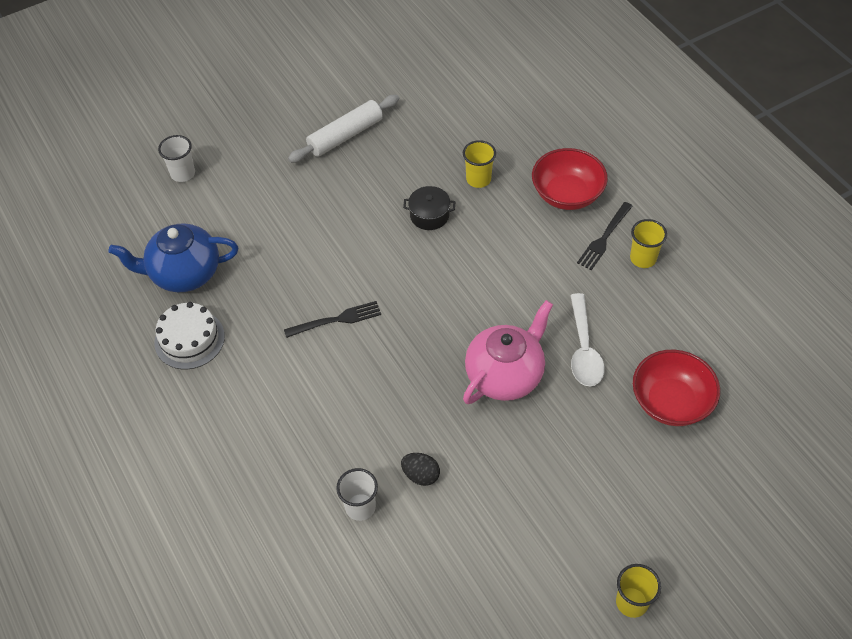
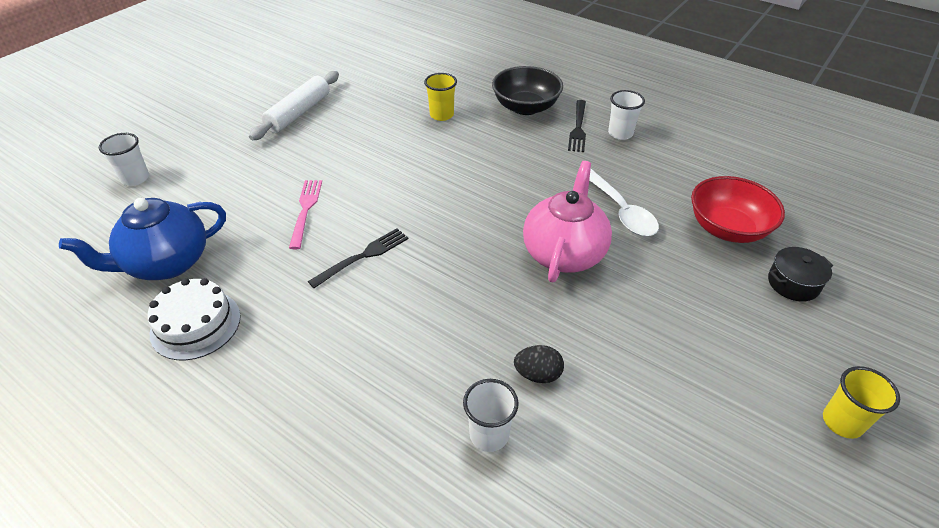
camera: 25 degrees left, 10 degrees down
(309, 255) = (305, 210): none -> pink fork
(429, 215) = (412, 150): black pot -> black pot (793, 283)
(567, 194) = (525, 107): red bowl -> black bowl
(643, 258) = (620, 133): yellow cup -> white cup

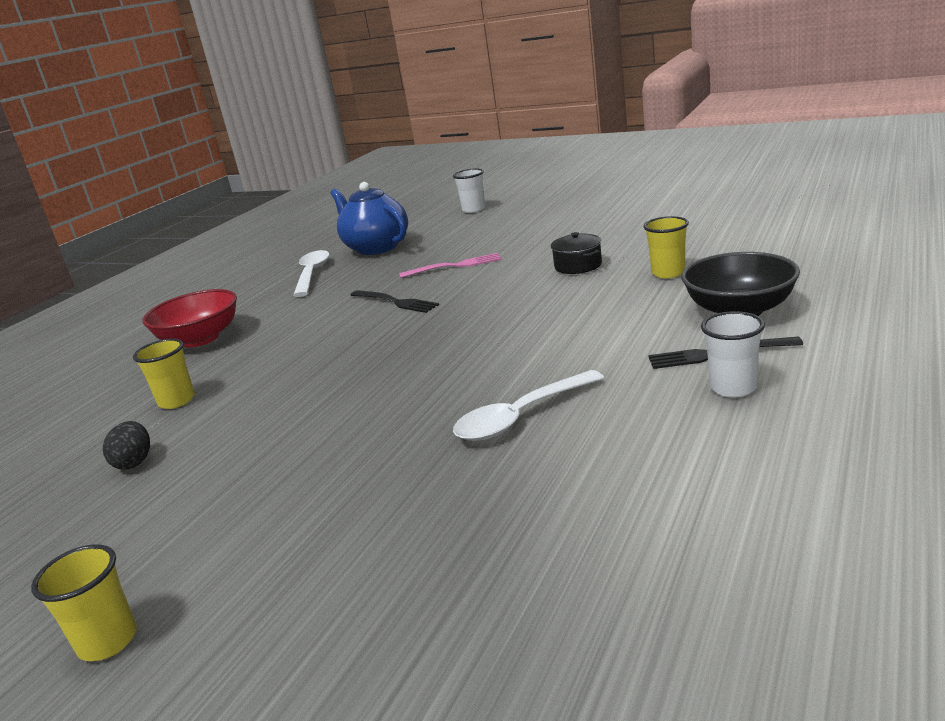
camera: 85 degrees right, 20 degrees down
(195, 324) = (312, 274): white cake -> white spoon
(299, 113) = (611, 221): white rolling pin -> none
(489, 435) = (176, 401): white cup -> yellow cup
(538, 374) = (238, 410): black egg -> black egg (134, 462)
(564, 253) = (421, 392): pink teapot -> none
(727, 228) = (514, 515): red bowl -> red bowl (200, 339)
(793, 283) = (387, 594): black pot -> black pot (578, 266)

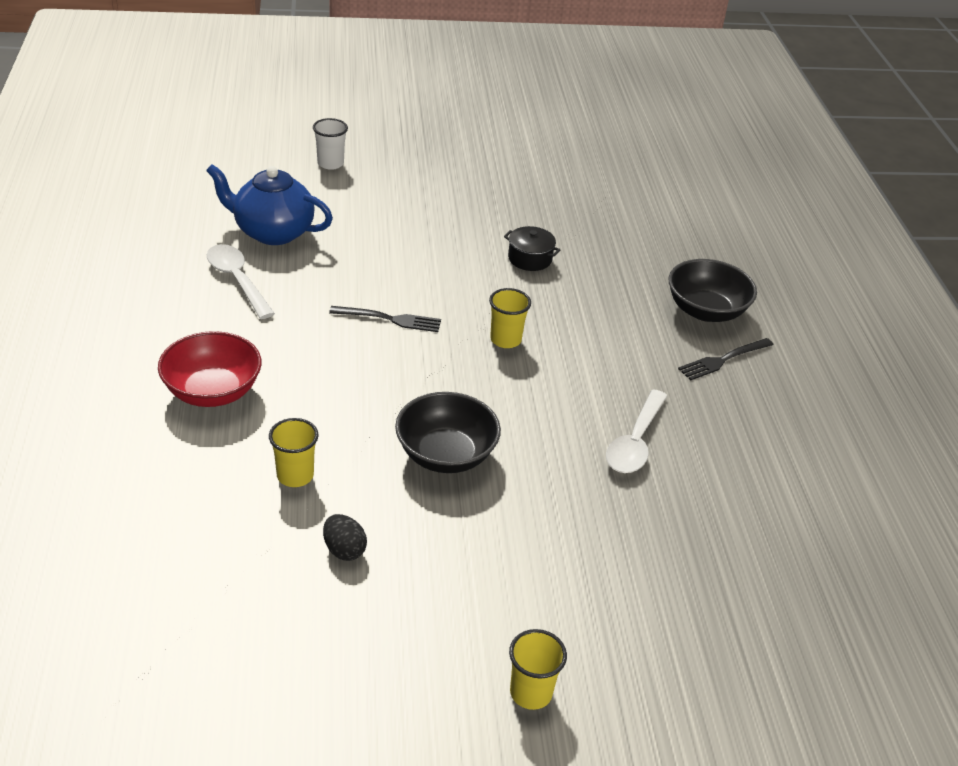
camera: 40 degrees left, 15 degrees up
(315, 402) = (446, 455): none -> black bowl
(454, 266) = (401, 262): pink fork -> none
(668, 273) = (618, 266): yellow cup -> yellow cup (505, 340)
(733, 388) = (756, 392): white cup -> none

